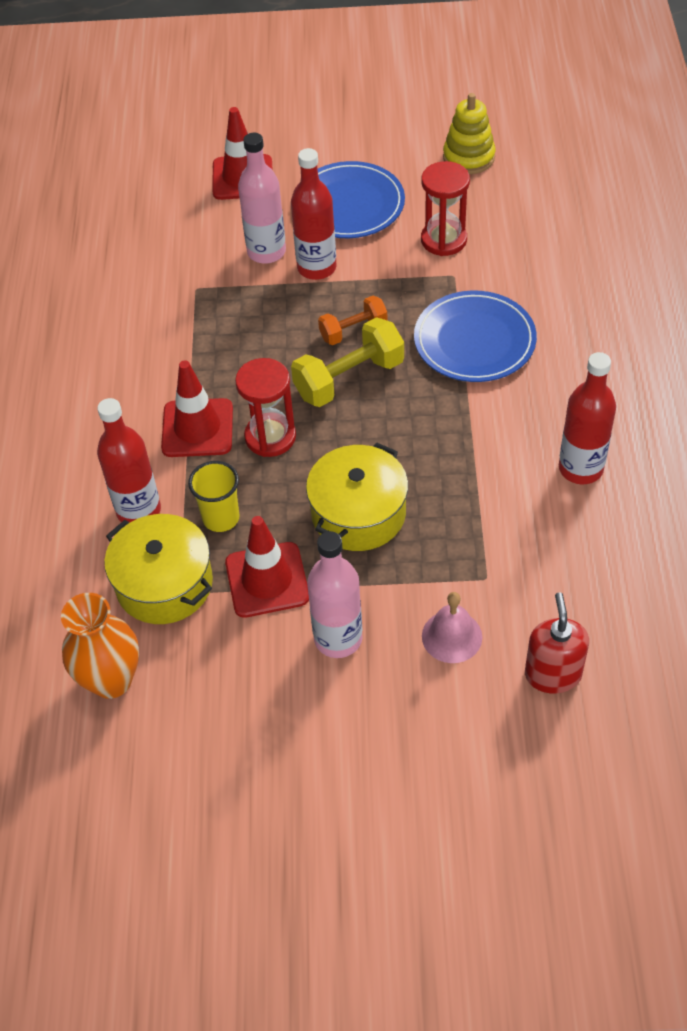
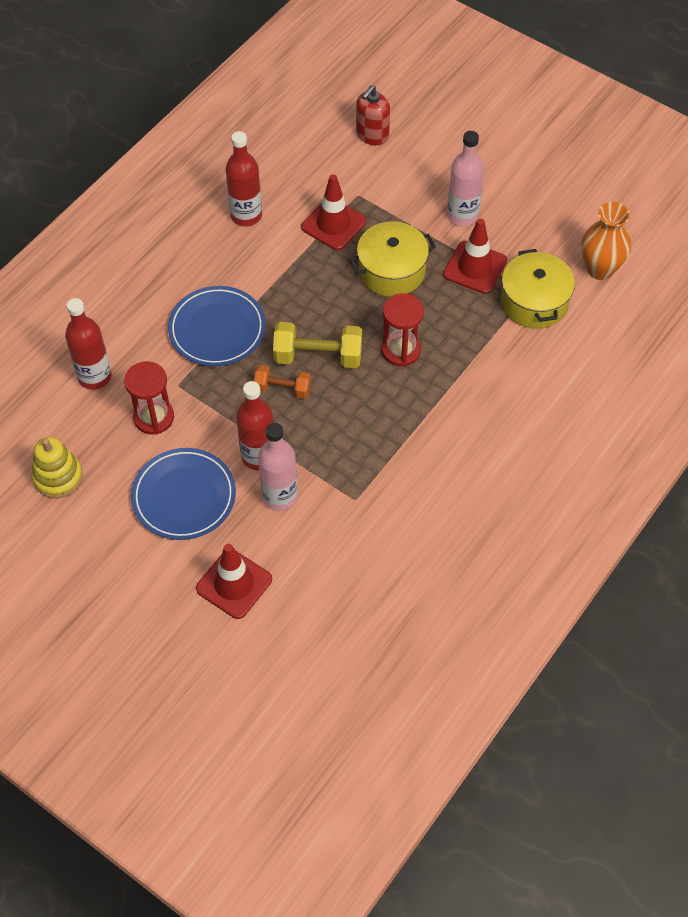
camera: 145 degrees left, 5 degrees up
(139, 510) = (518, 355): red bottle -> red bottle (94, 377)
(197, 428) = (441, 386): red traffic cone -> red traffic cone (333, 224)
(221, 518) = (472, 319): yellow cup -> none
(452, 636) = (403, 180): pink bell -> none

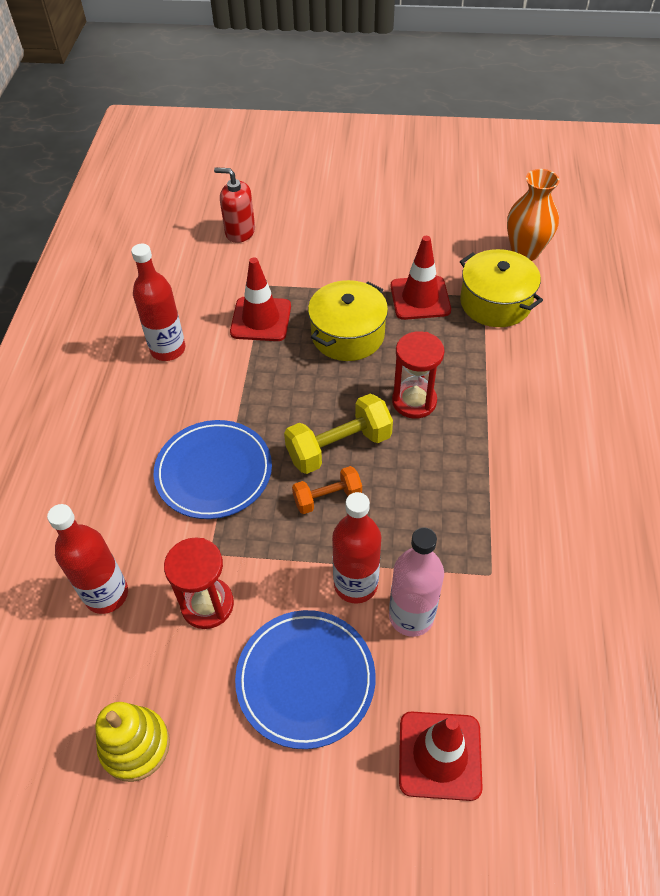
camera: 30 degrees left, 5 degrees down
(372, 135) = (240, 232): red soap dispenser -> red soap dispenser turned 105 degrees clockwise
(462, 215) = (373, 261): pink bottle -> none

